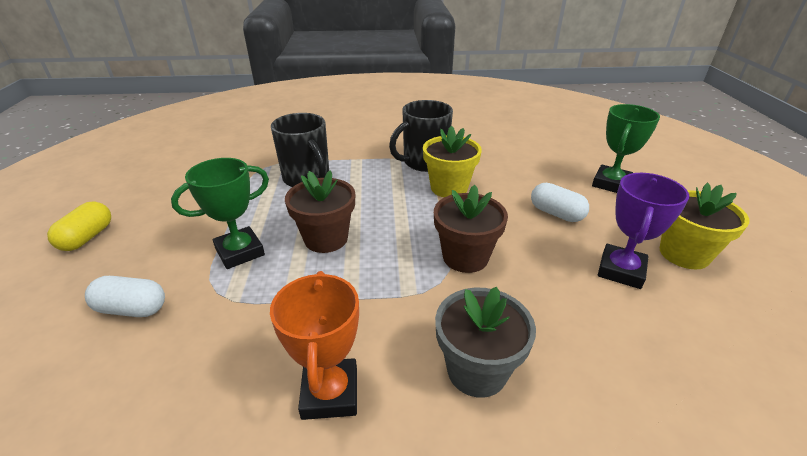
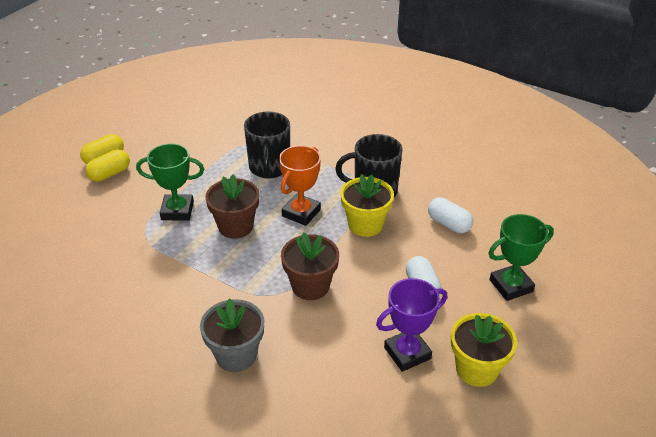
camera: 35 degrees right, 5 degrees up
(109, 250) = (110, 174): none -> yellow capsule
(132, 309) = (97, 222): white capsule -> white capsule (449, 224)
(330, 393) = (153, 322): orange trophy -> orange trophy (301, 213)

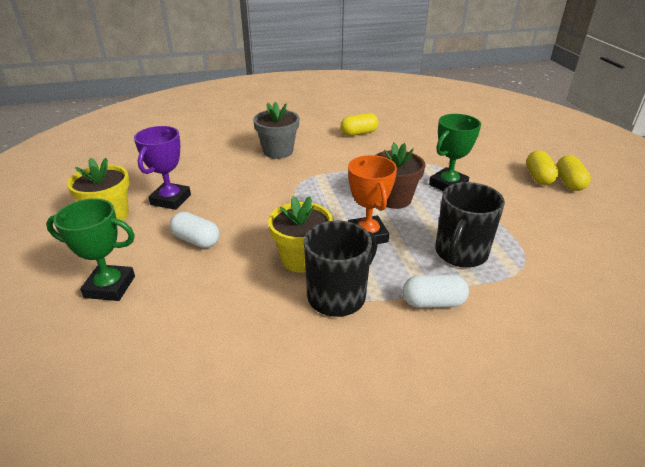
camera: 135 degrees right, 5 degrees down
(121, 323) = (359, 133): none -> yellow capsule
(269, 168) = (460, 253): black mug -> black mug turned 105 degrees counterclockwise
(310, 286) = (283, 197): brown flower pot -> none
(449, 224) = (222, 310): white capsule -> white capsule (433, 302)
(511, 286) = (110, 287): green trophy -> green trophy turned 75 degrees clockwise

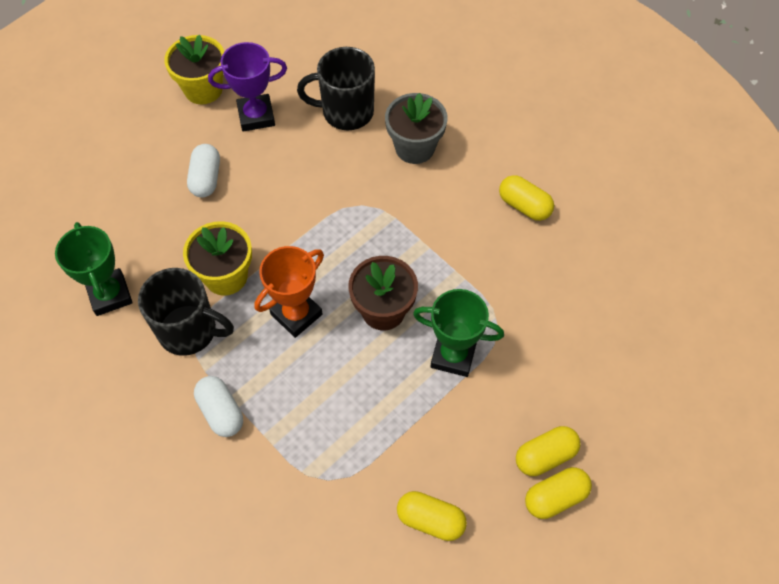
camera: 60 degrees right, 25 degrees up
(110, 287) = (115, 161): green trophy -> green trophy (110, 295)
(460, 253) = (313, 412): black mug -> black mug (346, 112)
(573, 230) = (430, 520): none -> yellow capsule

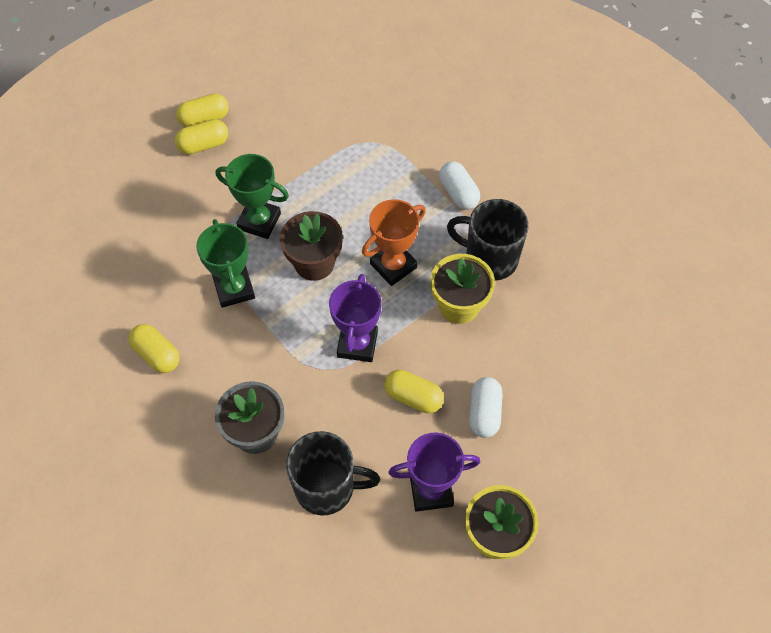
camera: 175 degrees left, 0 degrees up
(110, 295) = (566, 296): green trophy -> green trophy (234, 289)
(329, 230) = (357, 344): none -> purple trophy
(430, 520) = (300, 112): yellow capsule -> yellow capsule (413, 397)

